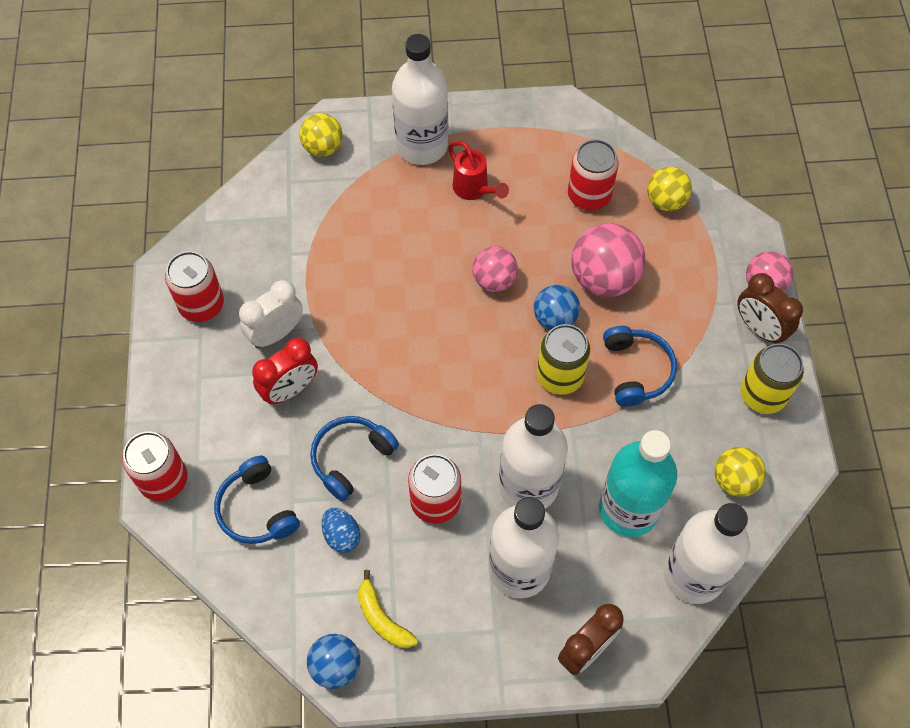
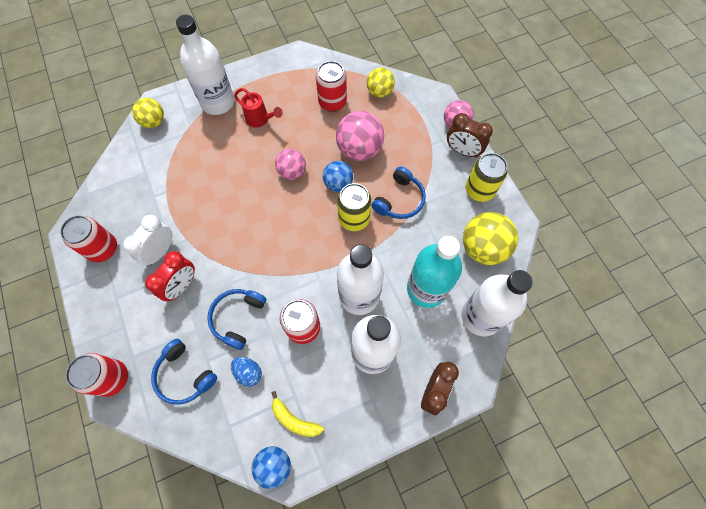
camera: 20 degrees left, 5 degrees up
(636, 370) = (399, 200): blue headphones -> blue headphones turned 60 degrees clockwise
(734, 480) = (483, 248): yellow ball -> yellow ball, size x1.59

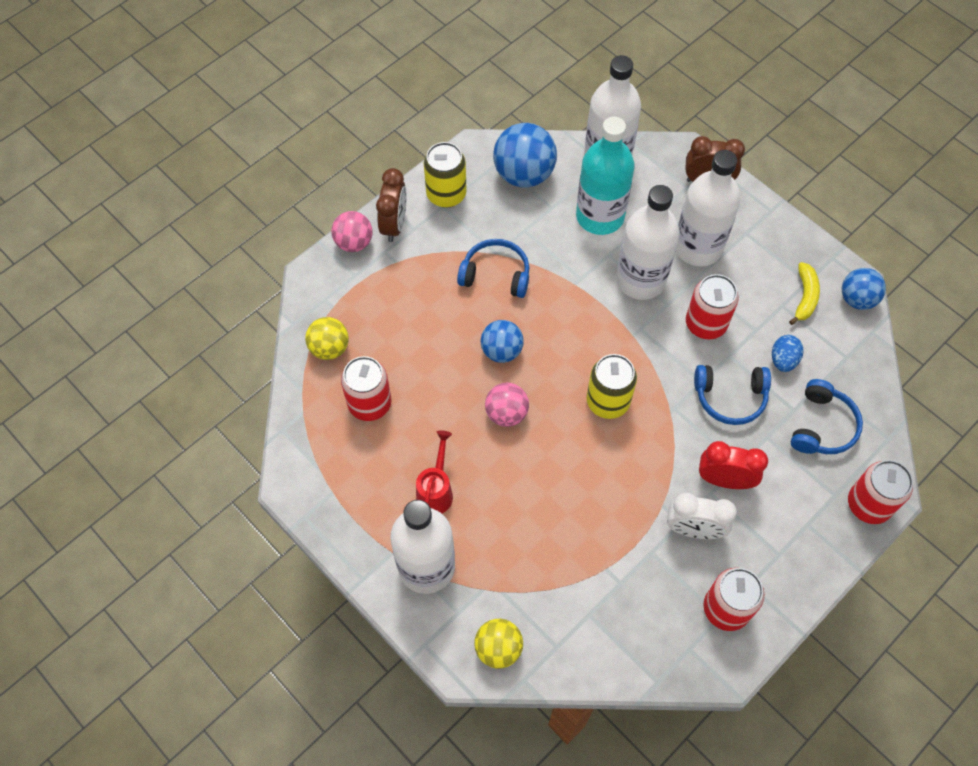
camera: 110 degrees left, 5 degrees down
(354, 219) = (544, 316): yellow can -> yellow can (608, 401)
(359, 150) = (438, 343): pink ball -> none
(483, 248) = (524, 174): yellow ball -> blue ball

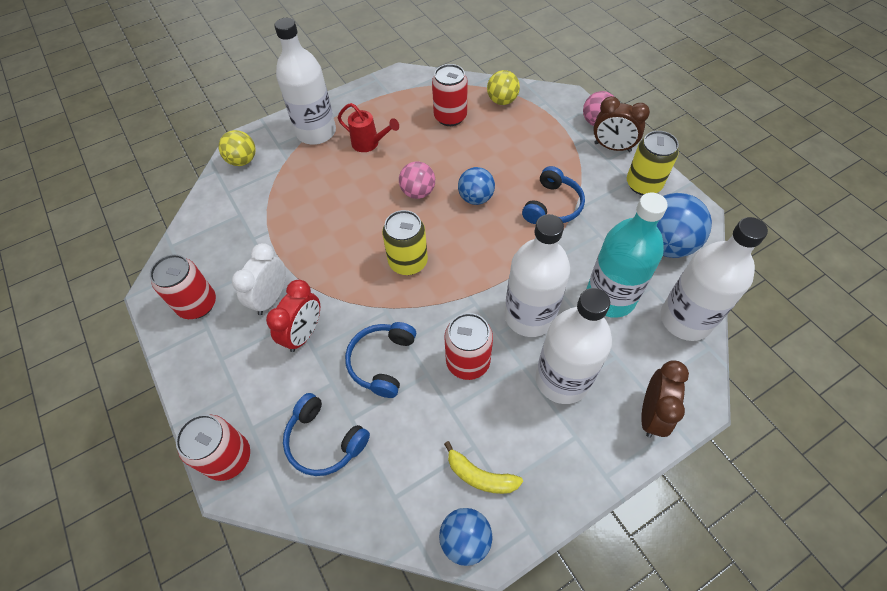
camera: 105 degrees right, 5 degrees down
(783, 360) = (408, 425): blue egg -> none

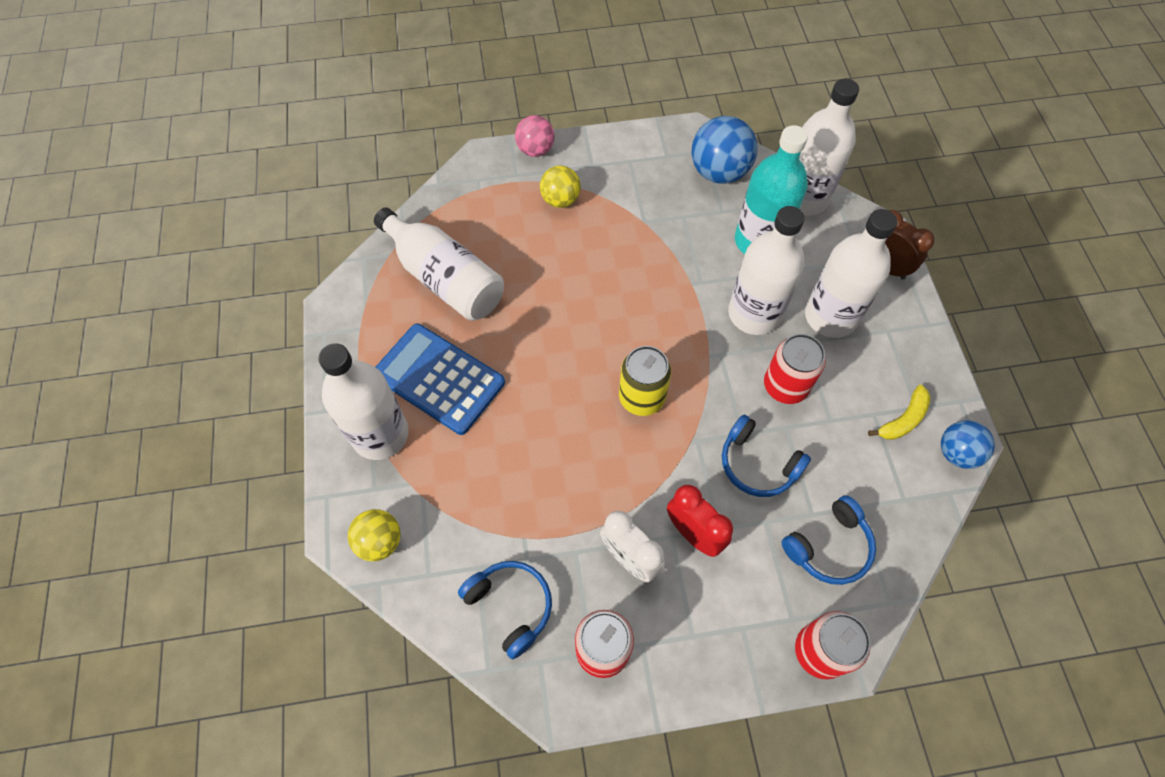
camera: 70 degrees left, 5 degrees up
(369, 144) = (439, 379): red watering can -> blue calculator
(418, 192) = (546, 353): pink ball -> none
(450, 117) = (445, 278): red can -> white bottle
(475, 198) = (584, 301): blue ball -> none
(502, 101) = (450, 218): yellow ball -> yellow ball (560, 200)
(552, 206) = (629, 238): blue headphones -> blue headphones (510, 606)
(612, 147) = (578, 154): brown clock -> none
(643, 184) = (640, 153): yellow can -> none

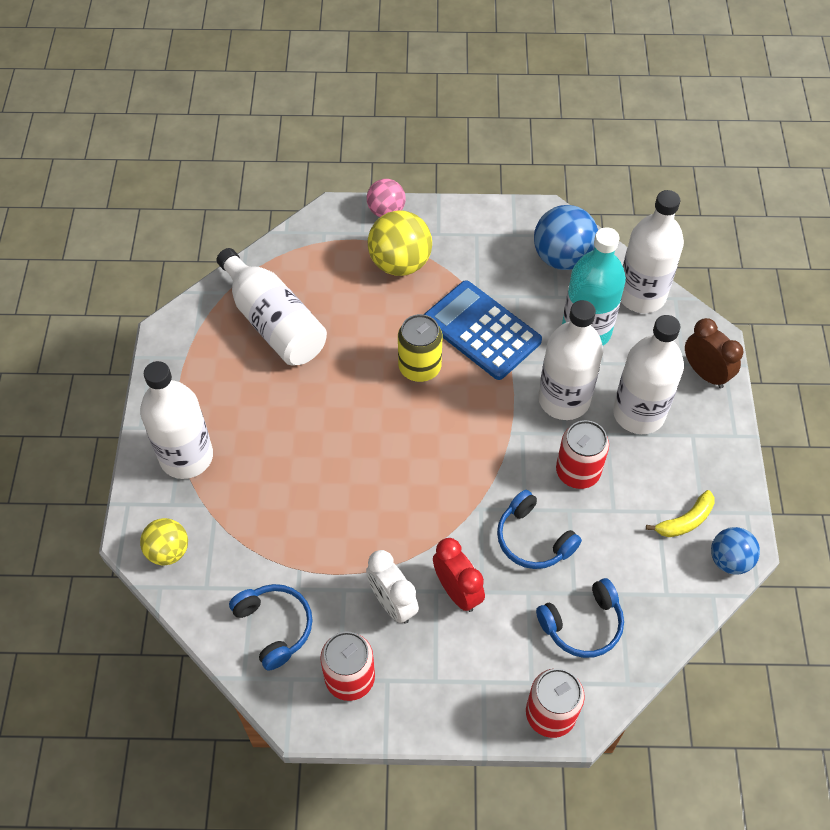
camera: 10 degrees right, 5 degrees down
(439, 379) = (250, 414): blue calculator -> blue calculator (482, 330)
(560, 200) = (400, 263): yellow ball -> yellow ball, size x1.59
(641, 397) = (436, 461): yellow can -> yellow can (419, 367)

